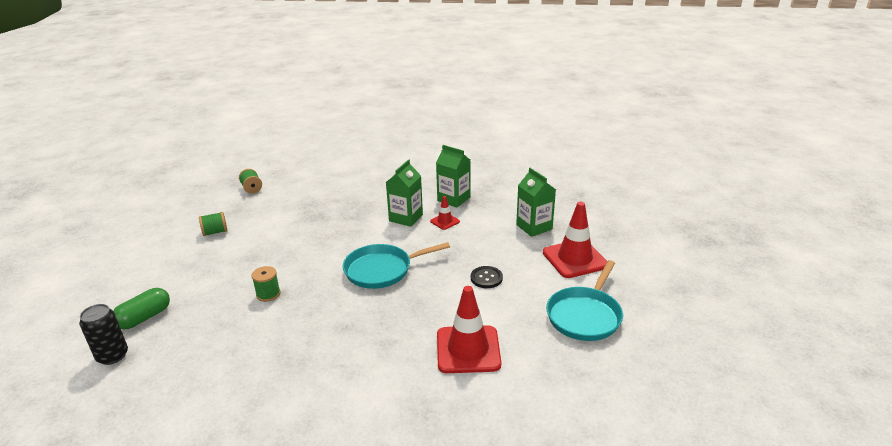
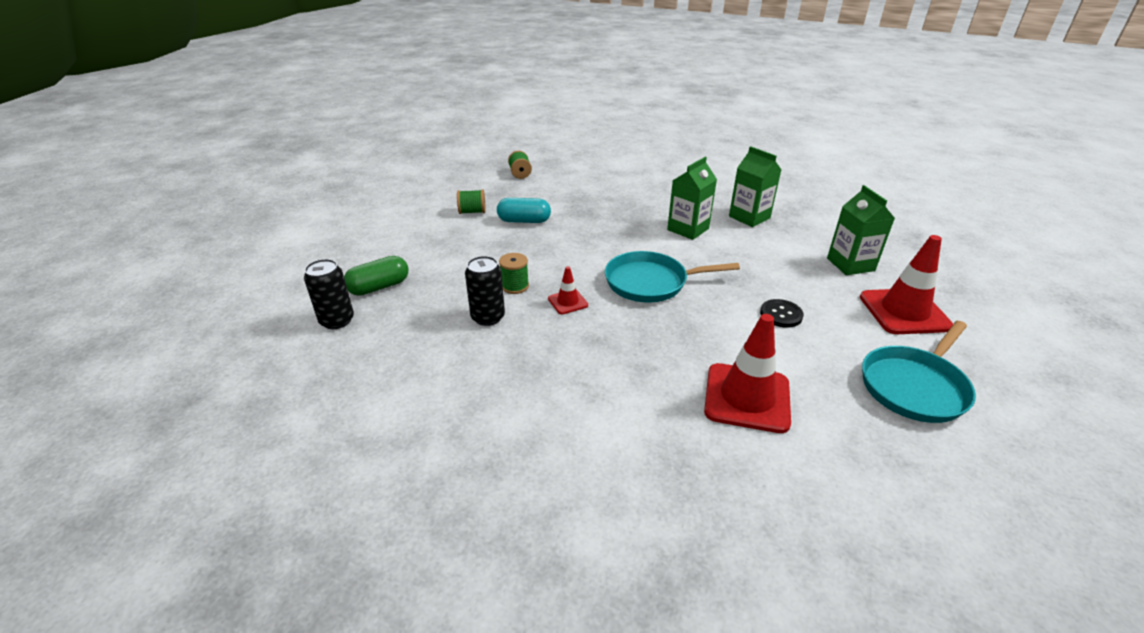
camera: 15 degrees right, 5 degrees up
(250, 326) = (488, 317): none -> black can
(264, 233) = (524, 221): none -> turquoise capsule
(445, 221) = (735, 240): red traffic cone -> red traffic cone (567, 302)

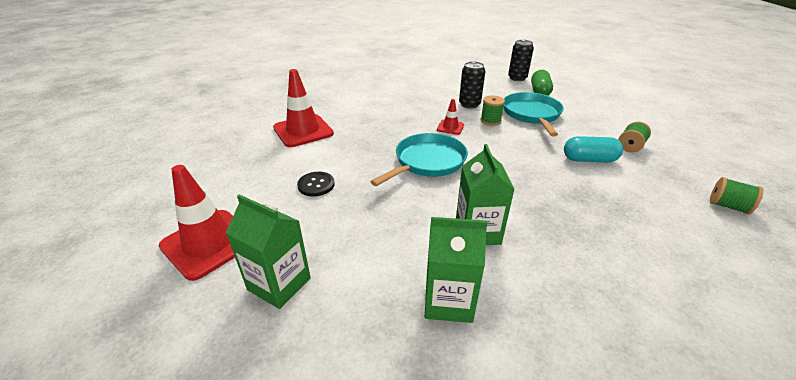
camera: 135 degrees right, 0 degrees up
(524, 221) = (589, 160): turquoise capsule -> turquoise capsule turned 45 degrees clockwise
(914, 386) = (201, 179): turquoise pan -> turquoise pan (531, 114)

